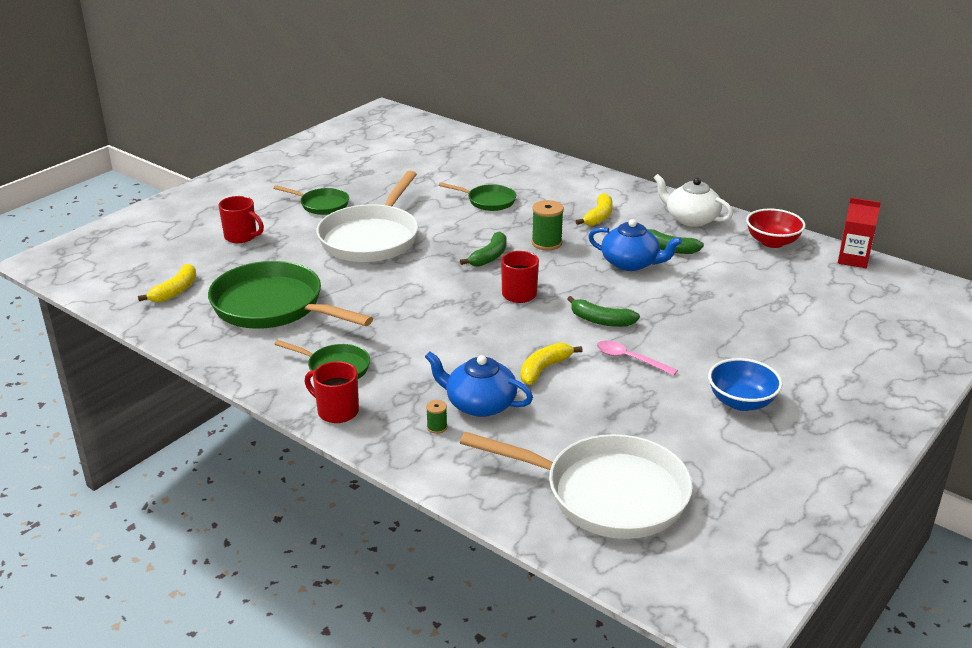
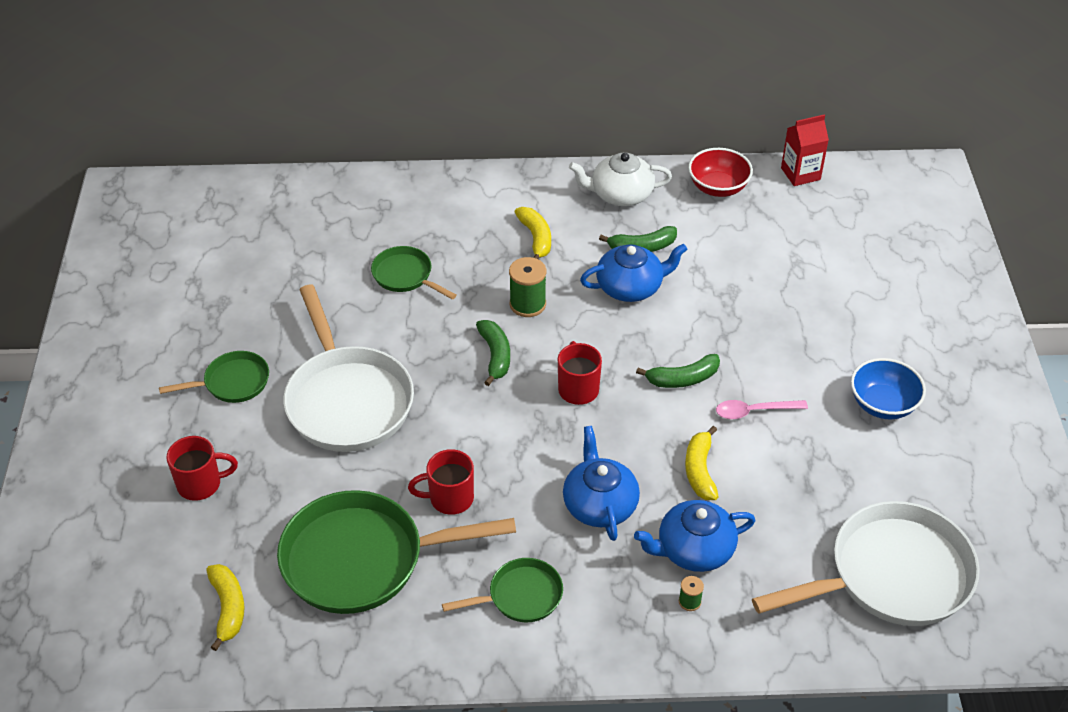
camera: 40 degrees left, 15 degrees up
(336, 411) = (585, 646): red mug -> red mug (450, 498)
(450, 352) = (599, 504): none -> blue teapot
(488, 201) = (405, 276): green pan -> green pan turned 120 degrees counterclockwise

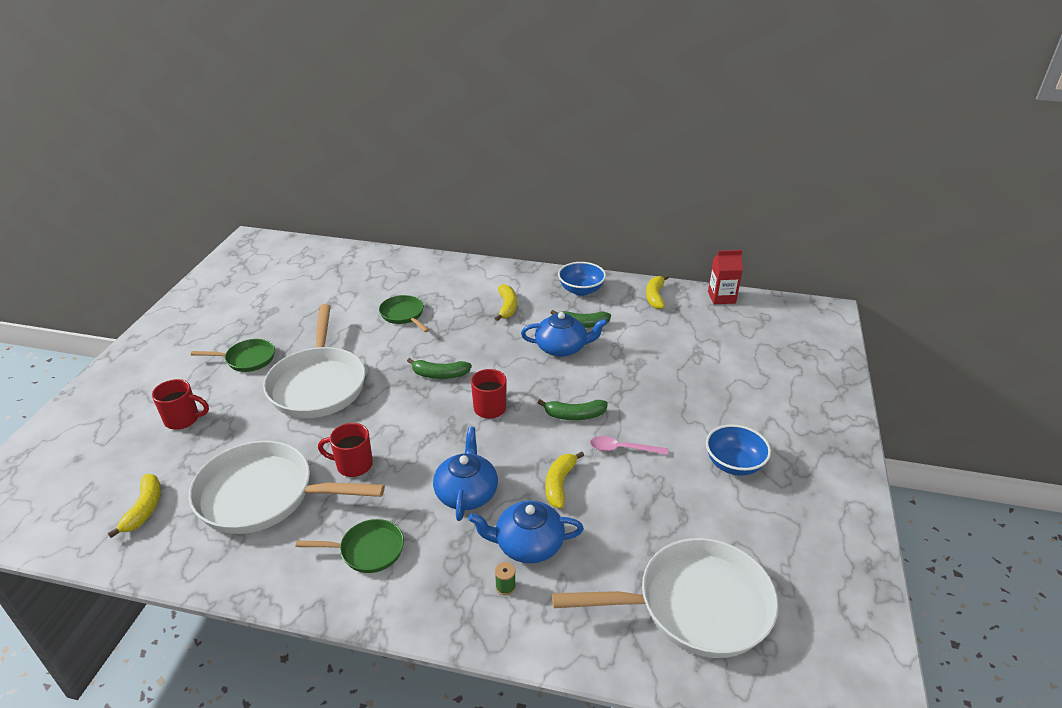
camera: 15 degrees right, 10 degrees down
(362, 559) = (263, 495): green pan -> white pan
(495, 356) = (439, 375): green banana -> green banana turned 90 degrees clockwise
(527, 304) = (480, 346): green spool -> none
(620, 194) = (581, 290): white teapot -> blue bowl
(718, 187) = (655, 297): red bowl -> yellow banana

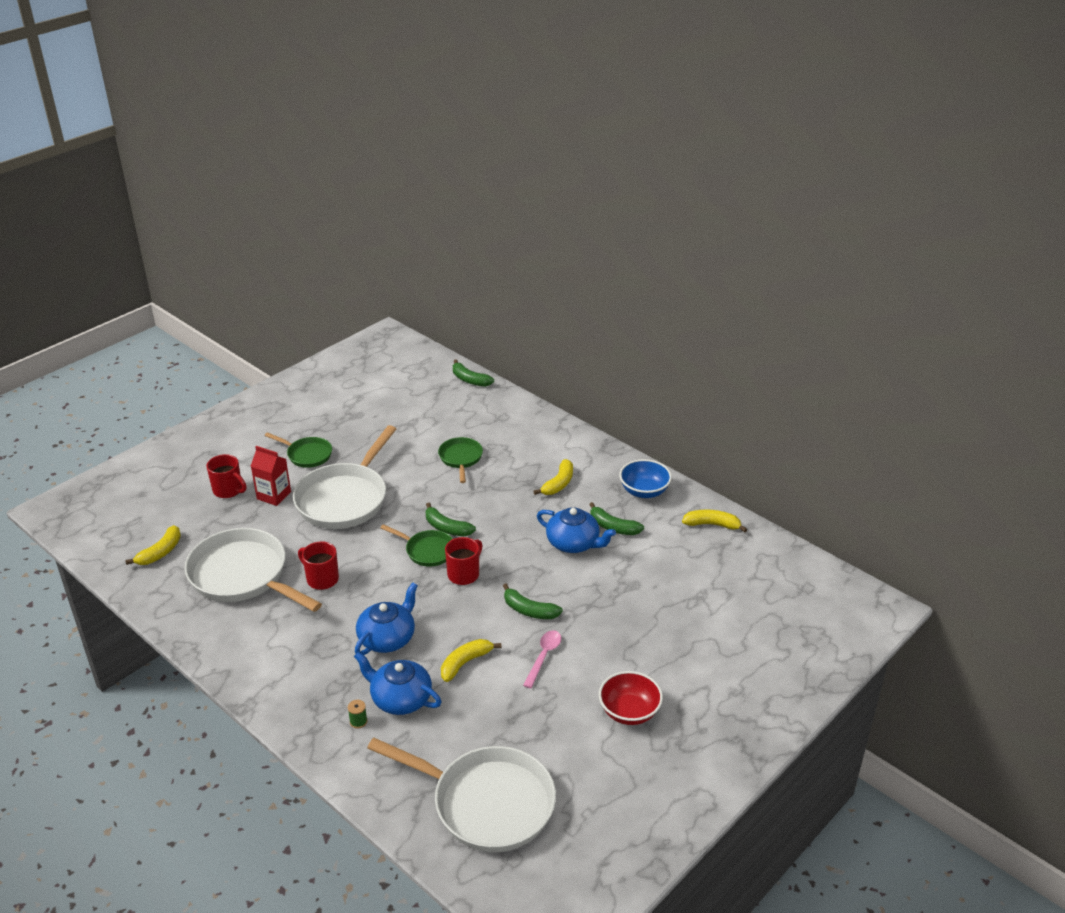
camera: 30 degrees right, 0 degrees up
(359, 253) = (470, 380): none -> green banana
(368, 550) = (284, 650): green pan -> green pan (427, 551)
(622, 449) = (543, 657): pink spoon -> pink spoon turned 75 degrees clockwise
(655, 297) = (712, 524): yellow banana -> yellow banana turned 60 degrees clockwise
(721, 297) = (781, 550): red carton -> red carton (274, 495)
(734, 464) = (629, 712): blue bowl -> red bowl

